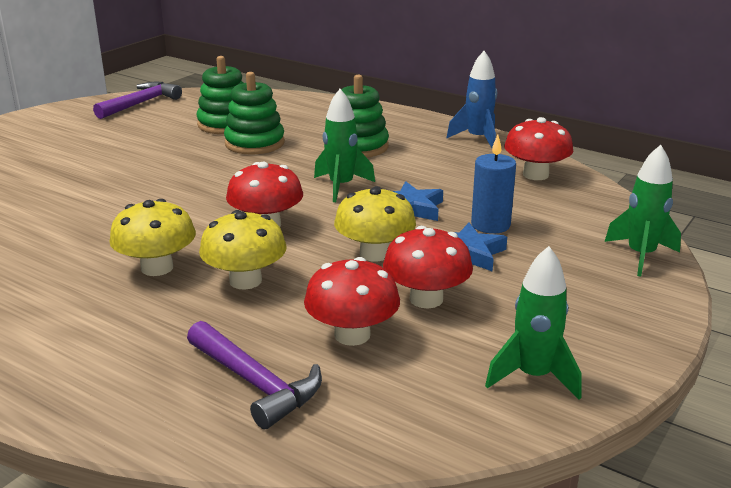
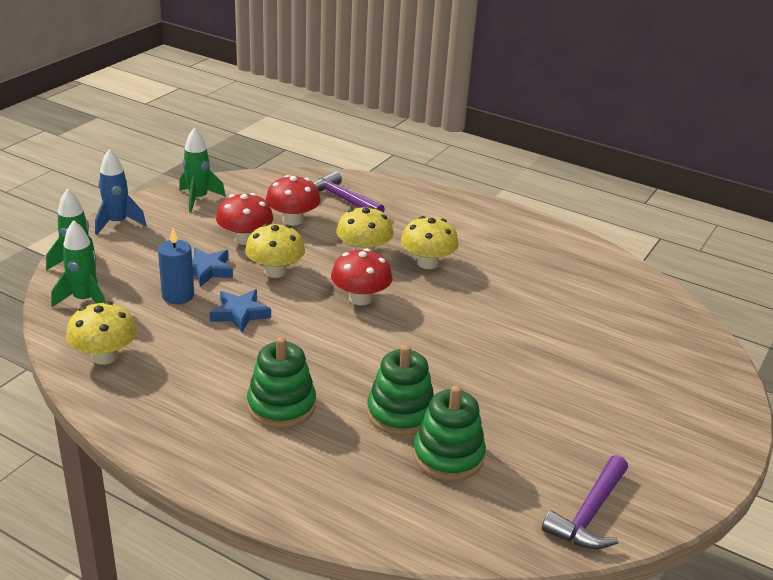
camera: 175 degrees right, 5 degrees up
(341, 186) = (300, 341): green rocket -> green rocket (84, 300)
(478, 139) = (137, 420): blue rocket -> blue rocket (117, 223)
(535, 175) = (104, 356): red mushroom -> yellow mushroom

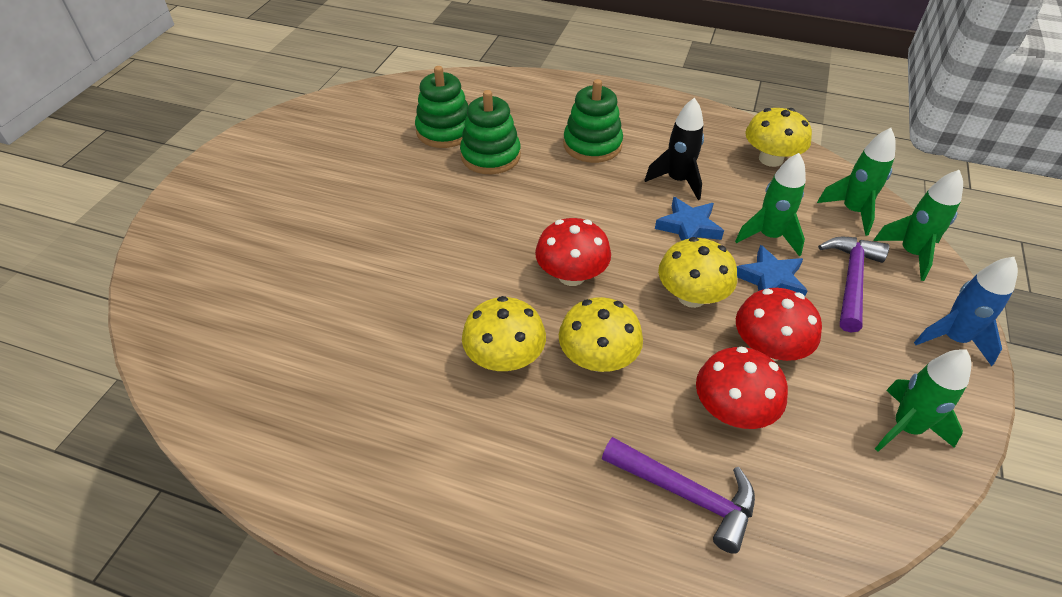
camera: 170 degrees right, 15 degrees up
(178, 295) = (769, 236): blue candle -> green rocket
(218, 353) = (677, 180): none -> black rocket
(589, 514) = (337, 111): purple hammer -> purple hammer (851, 280)

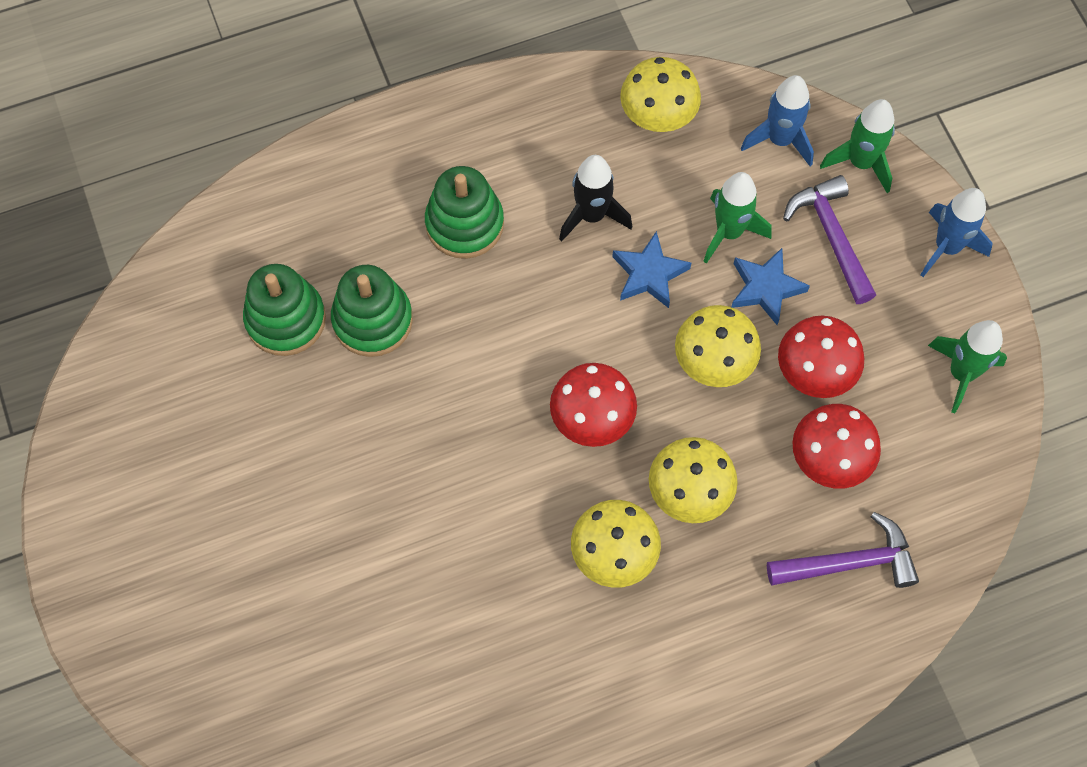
camera: 40 degrees left, 20 degrees up
(852, 211) = (780, 140): green rocket -> blue rocket

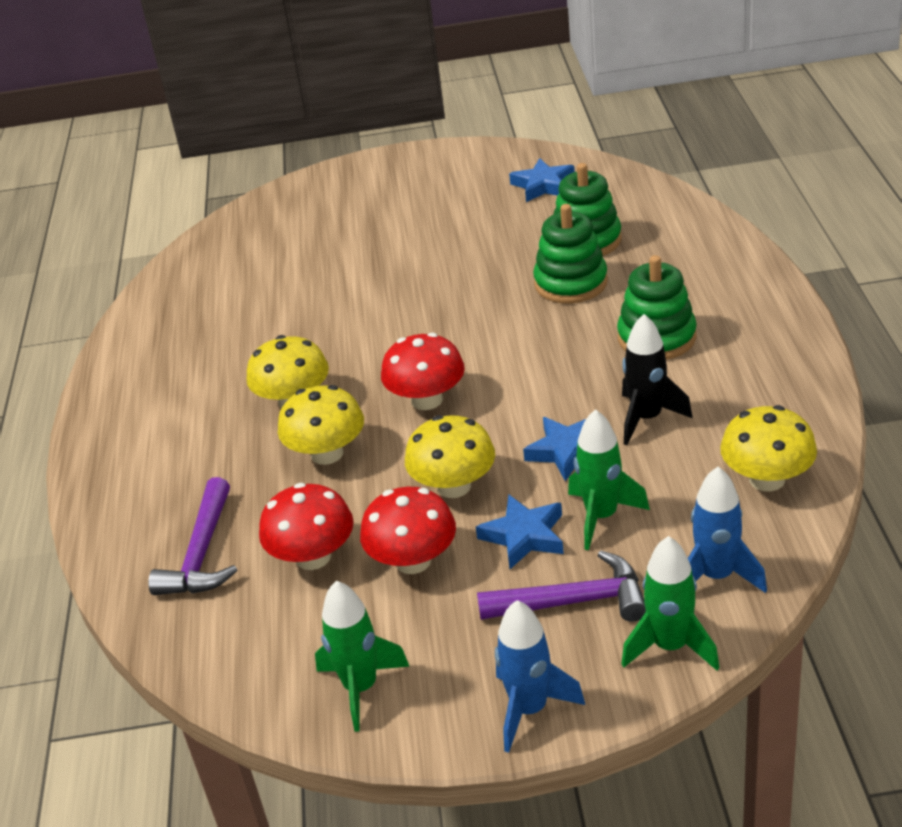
camera: 110 degrees right, 30 degrees down
(160, 389) = (543, 185): none -> blue star

